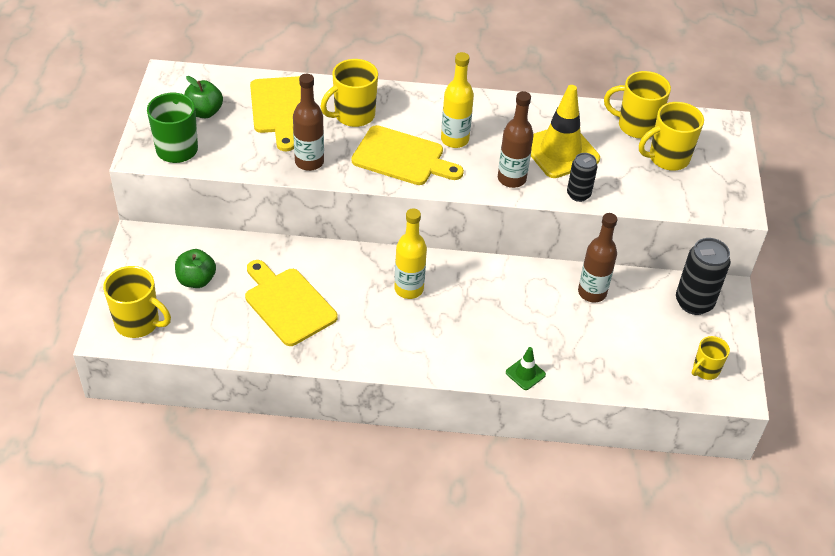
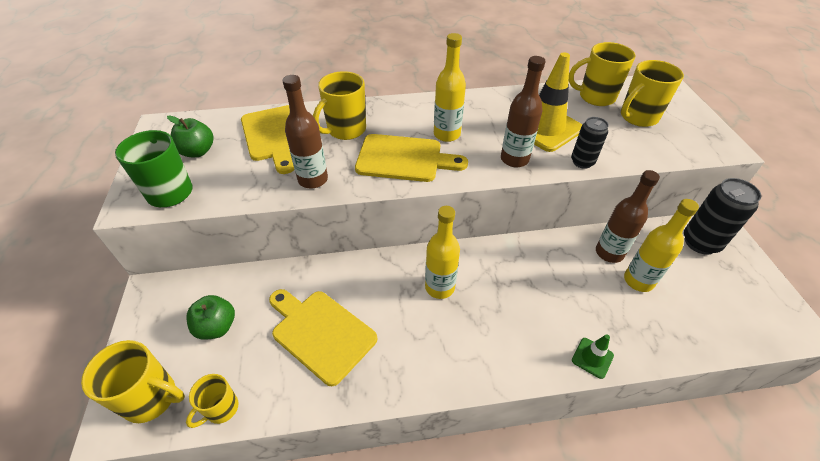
camera: 10 degrees left, 0 degrees up
(606, 323) = (638, 281): none -> yellow bottle
(705, 370) = (755, 310): yellow mug -> yellow mug (221, 409)

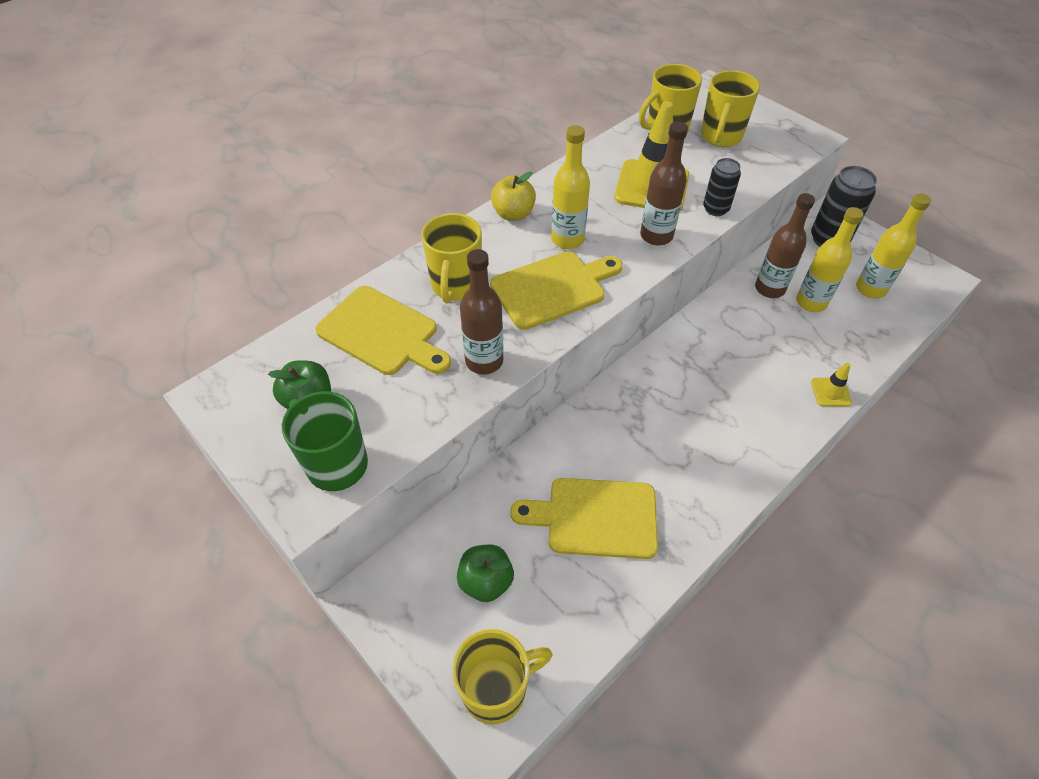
camera: 35 degrees left, 5 degrees up
(221, 409) = (575, 647): yellow mug -> none
(427, 105) = (513, 214): none -> yellow apple
(439, 287) = (660, 406): yellow bottle -> yellow bottle (870, 289)
(592, 358) = (830, 392): green traffic cone -> yellow traffic cone

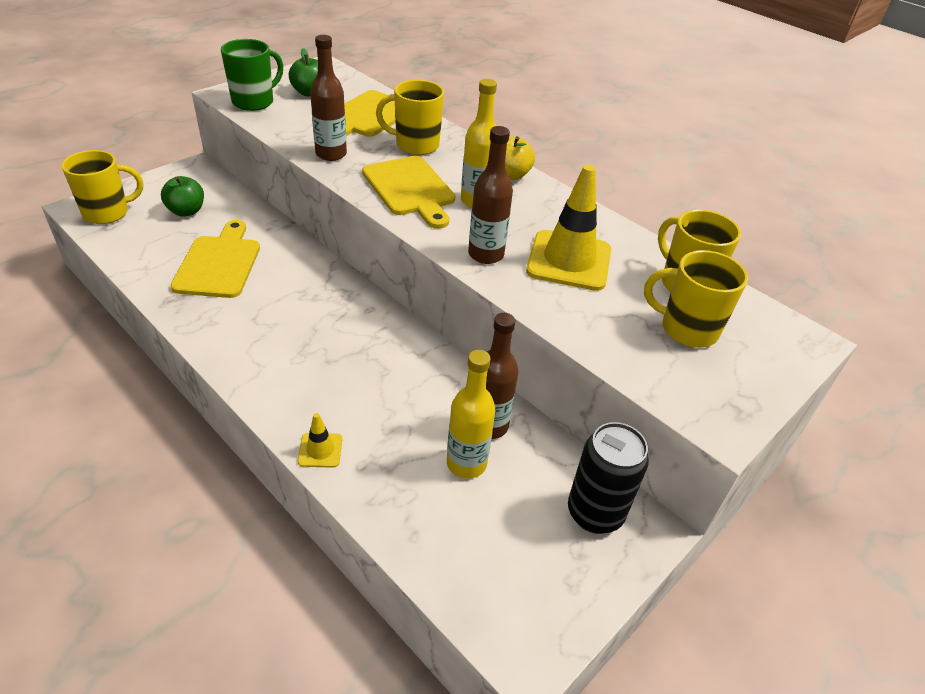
camera: 85 degrees right, 10 degrees down
(496, 689) = (108, 213): yellow mug -> yellow mug turned 90 degrees counterclockwise
(715, 209) = (536, 303): black can -> none
(870, 289) = (495, 541): yellow bottle -> none

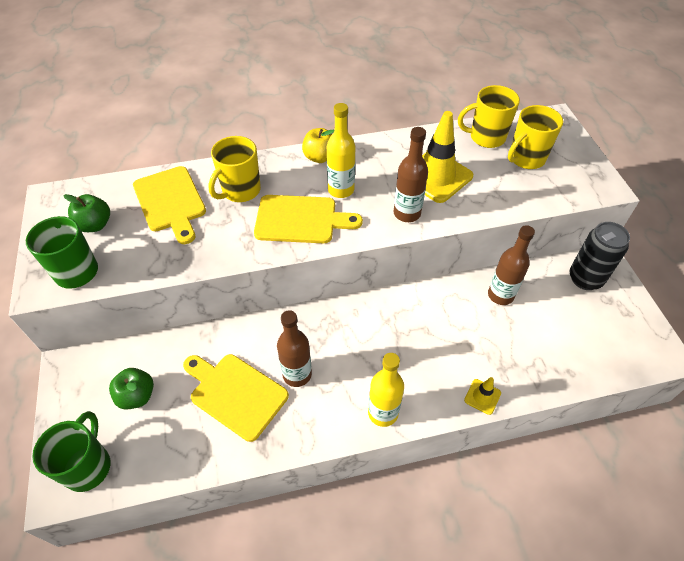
camera: 55 degrees left, 10 degrees up
(108, 213) = (88, 466): yellow mug -> green mug
(331, 154) = (214, 248): brown bottle -> brown bottle (297, 374)
(466, 463) = (526, 321): yellow bottle -> yellow bottle (383, 413)

